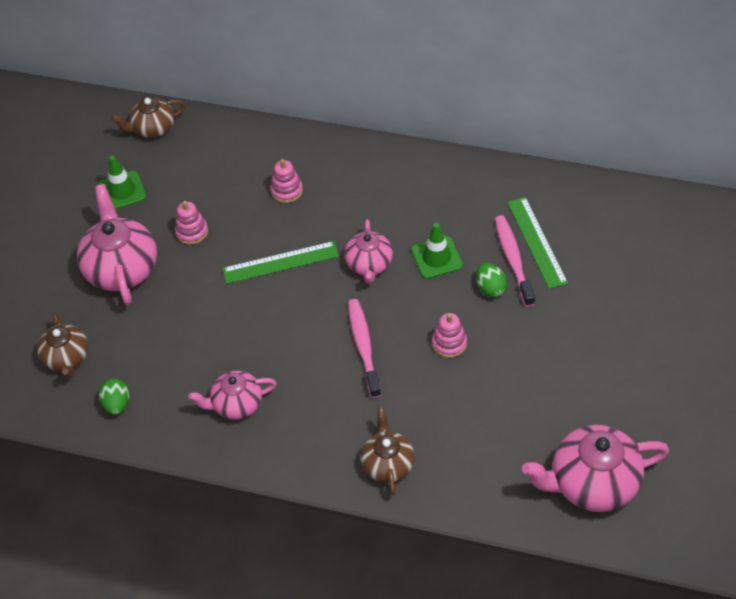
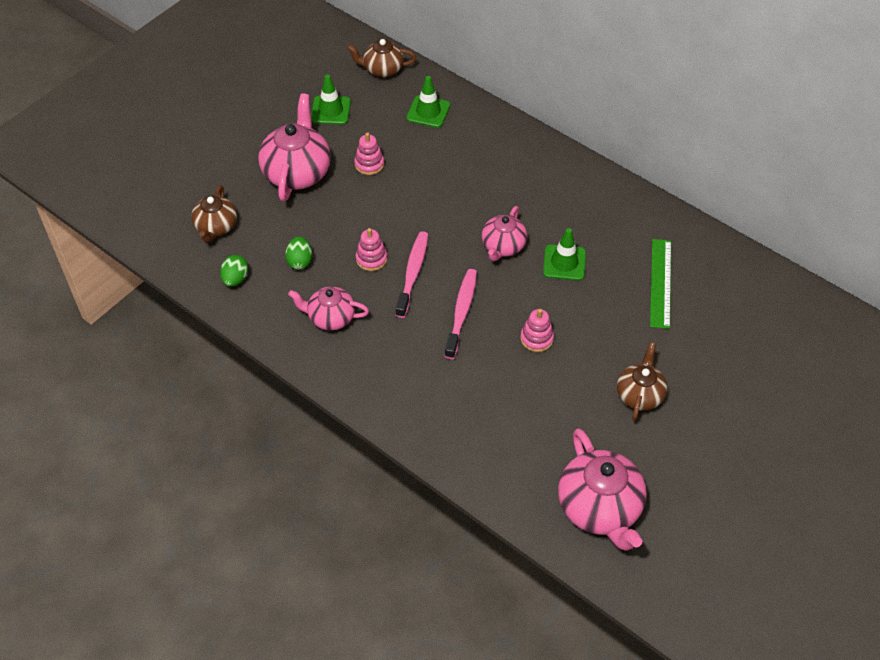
camera: 20 degrees right, 0 degrees up
(223, 155) = (428, 112): none -> green traffic cone
(280, 262) = (429, 216): green ruler -> none
(287, 191) = (465, 159): pink stacking toy -> pink stacking toy (371, 259)
(388, 464) = (429, 418): brown teapot -> brown teapot (639, 394)
(490, 288) = (598, 306): green egg -> green egg (300, 261)
(513, 259) = (631, 290): pink toothbrush -> pink toothbrush (413, 273)
(592, 483) = (599, 508): pink teapot -> pink teapot turned 120 degrees counterclockwise

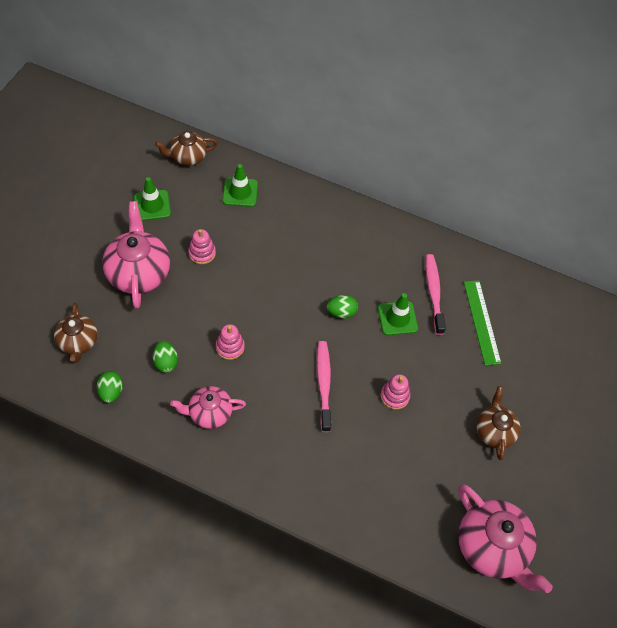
camera: 20 degrees left, 5 degrees up
(413, 273) = (270, 354): pink toothbrush -> pink toothbrush (433, 292)
(503, 246) = (341, 312): pink teapot -> green egg

